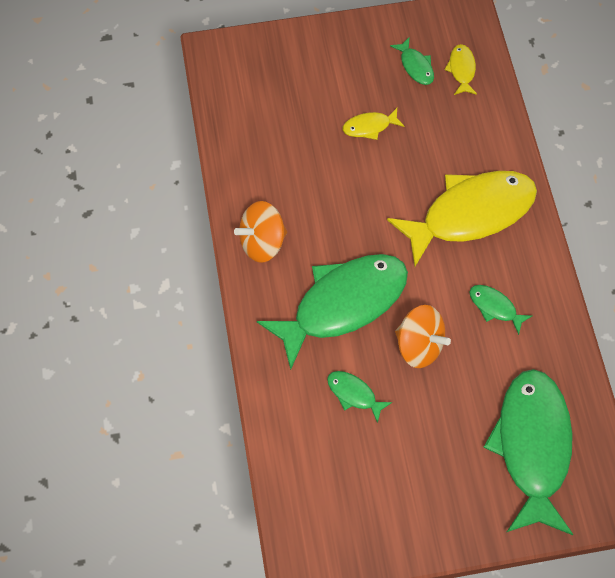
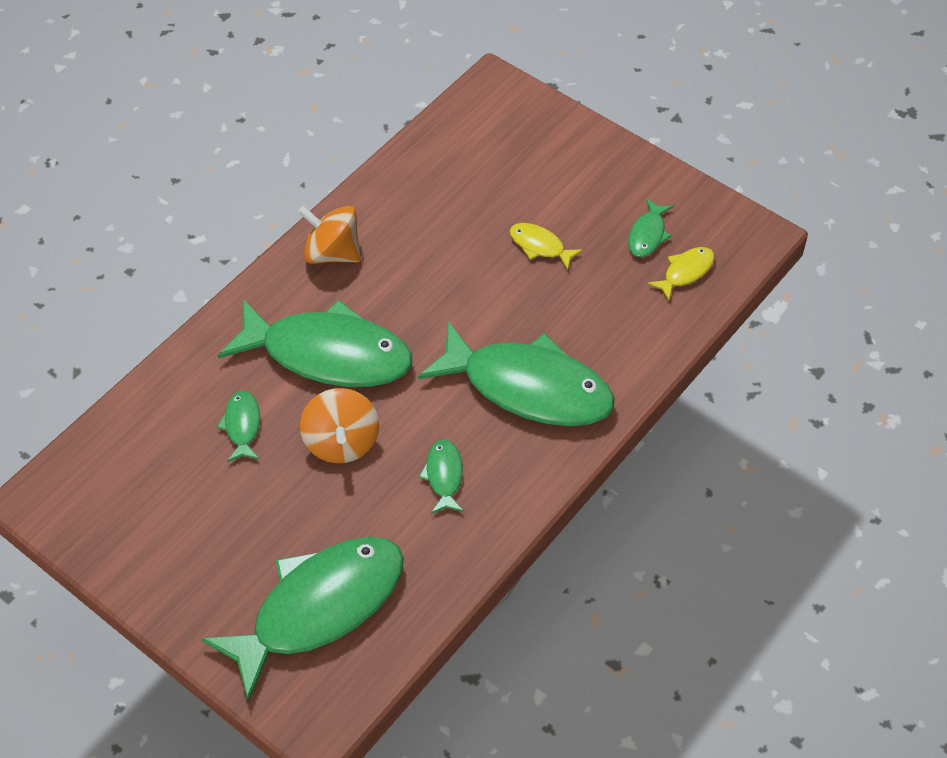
camera: 50 degrees right, 10 degrees down
(470, 214) = (528, 387): yellow fish -> green fish

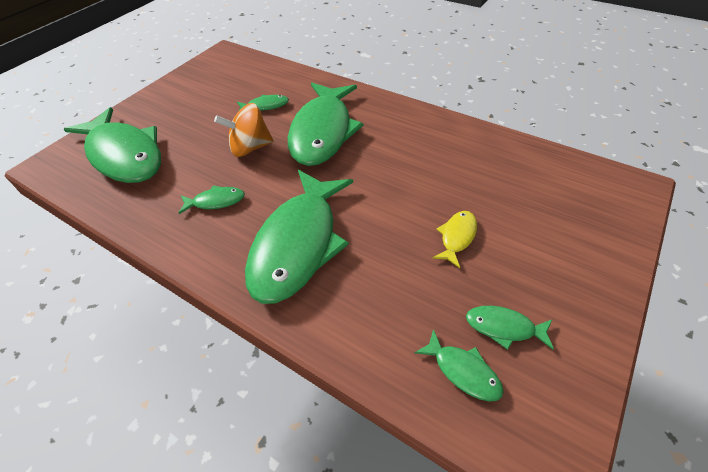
camera: 85 degrees right, 5 degrees down
(332, 253) = (411, 122): orange spinning top -> none
(686, 272) = (463, 371): yellow fish -> green fish

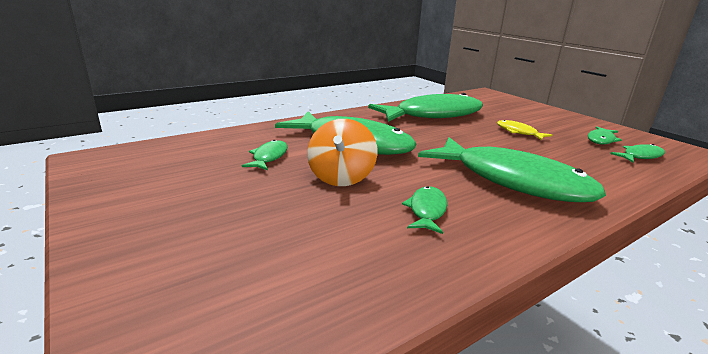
camera: 70 degrees left, 25 degrees down
(124, 155) = (249, 273): green fish -> green fish (433, 115)

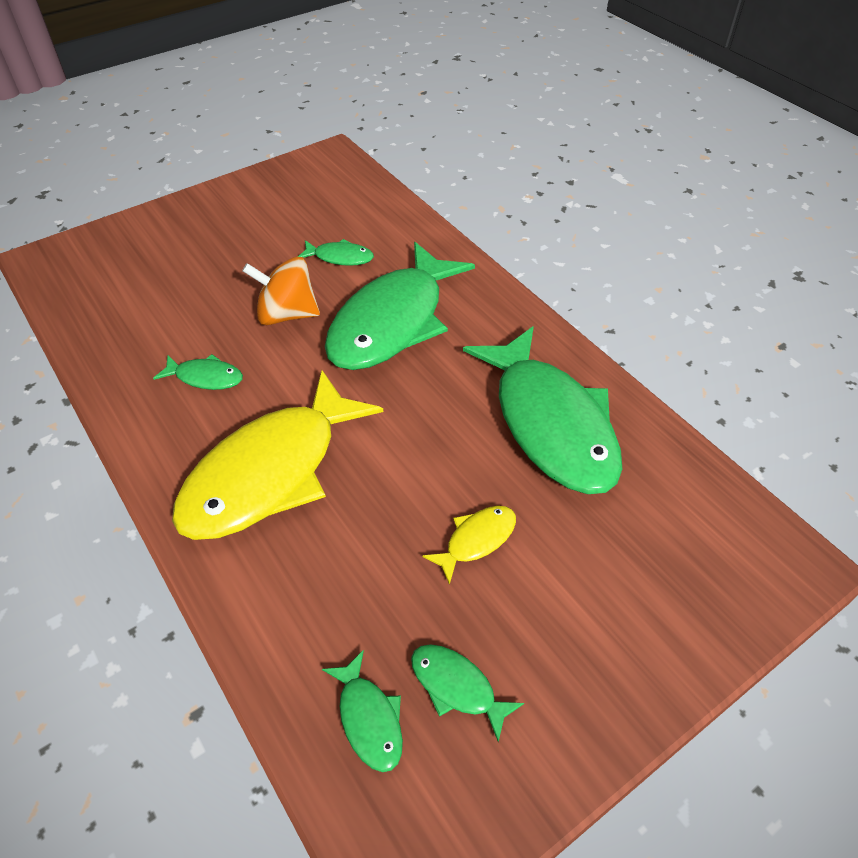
camera: 90 degrees right, 25 degrees up
(513, 181) = (270, 472): green fish -> yellow fish

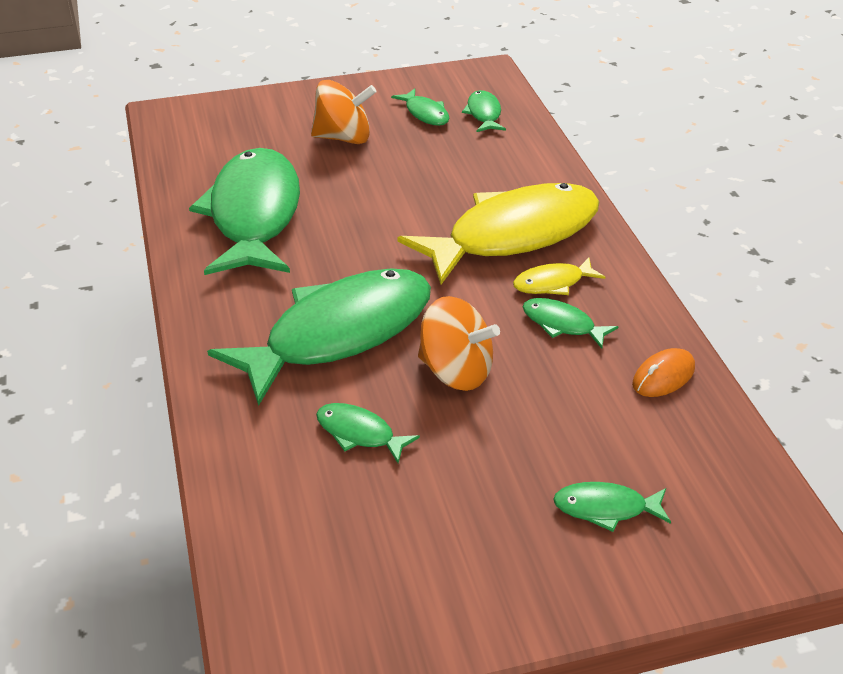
camera: 160 degrees left, 10 degrees down
(116, 351) = (663, 376): none -> orange mouse
(164, 252) = (605, 508): none -> green fish
(476, 540) = (369, 165): yellow fish -> yellow fish (552, 283)
(538, 586) = (343, 138): none -> orange spinning top

